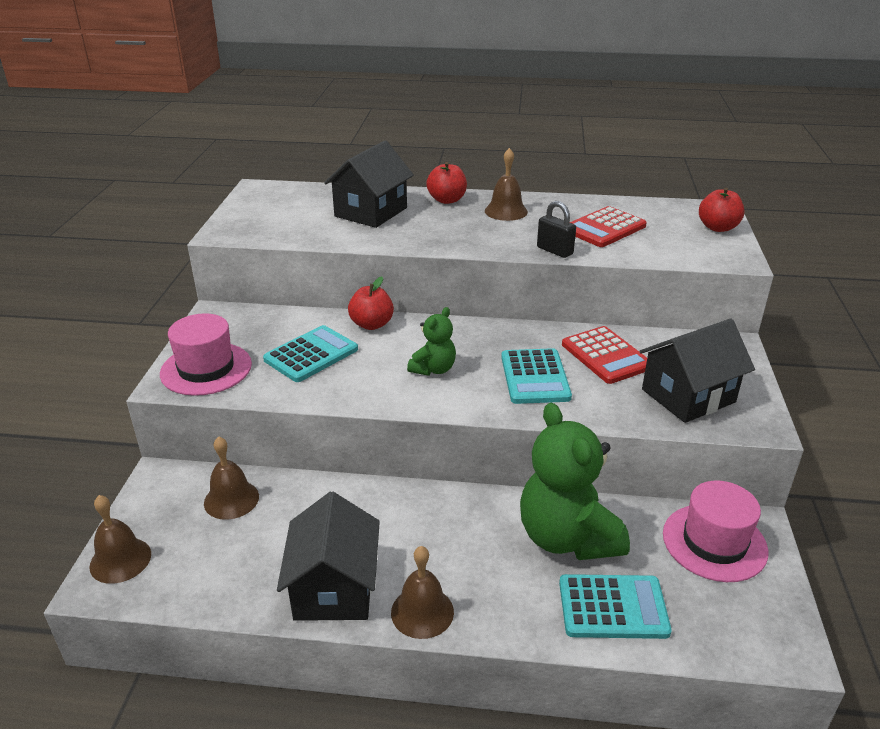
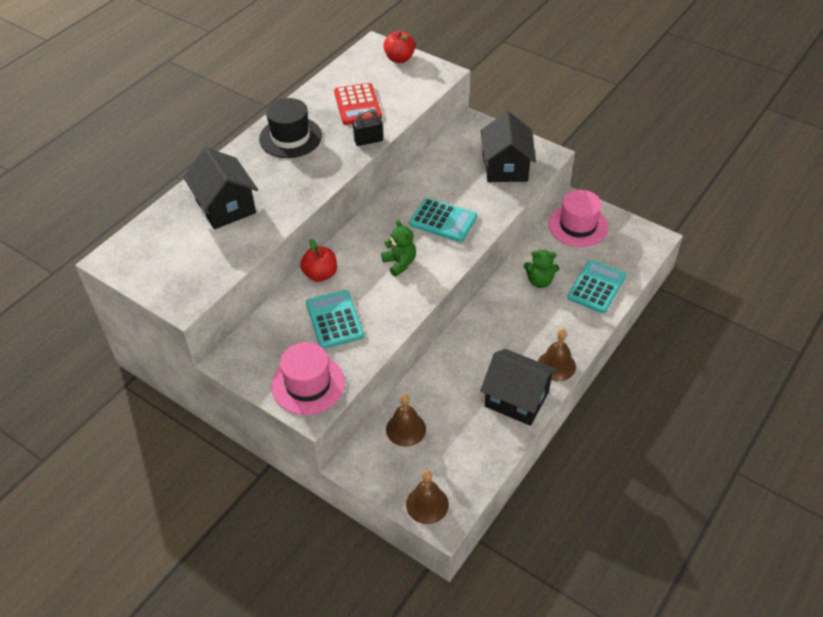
camera: 60 degrees left, 15 degrees up
(447, 200) = (243, 159): red apple -> none
(506, 211) = (290, 137): brown bell -> black hat
(567, 538) = (540, 281): green teddy bear -> green teddy bear, size x0.50
(606, 356) = (444, 180): red calculator -> none

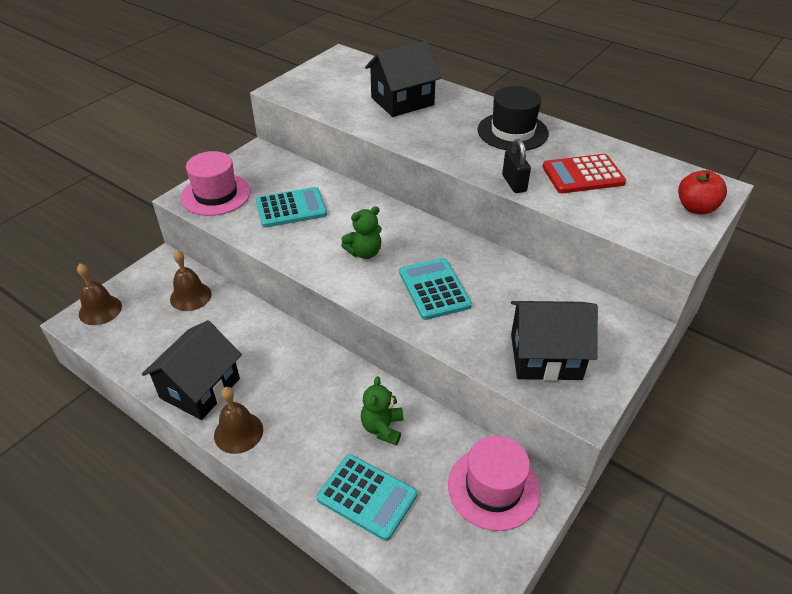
camera: 90 degrees right, 5 degrees down
(320, 274) = (354, 198): red apple -> none
(443, 220) = (434, 289): turquoise calculator -> turquoise calculator turned 135 degrees clockwise

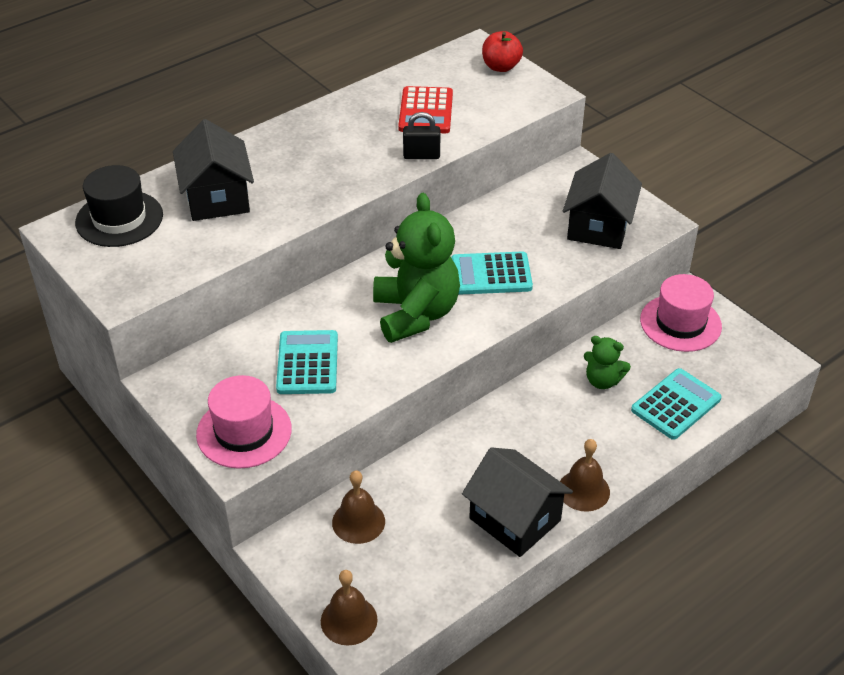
camera: 75 degrees left, 0 degrees up
(364, 252) = (415, 314): green teddy bear -> green teddy bear, size x2.00
(512, 132) = (328, 134): black hat -> black hat (119, 219)

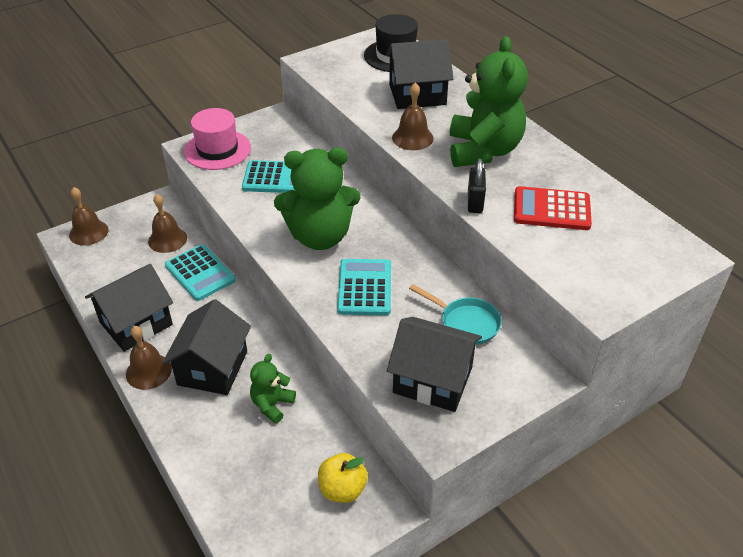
camera: 95 degrees right, 0 degrees up
(310, 198) = (412, 138): none -> brown bell
(332, 150) = (483, 151): none -> green teddy bear
(501, 67) = (649, 271): red apple -> none
(525, 208) = (465, 323): none -> turquoise pan
(566, 435) = (212, 368): none -> black house
(676, 404) = (227, 460): turquoise calculator -> turquoise calculator (200, 273)
(680, 323) = (342, 489): pink hat -> yellow apple

